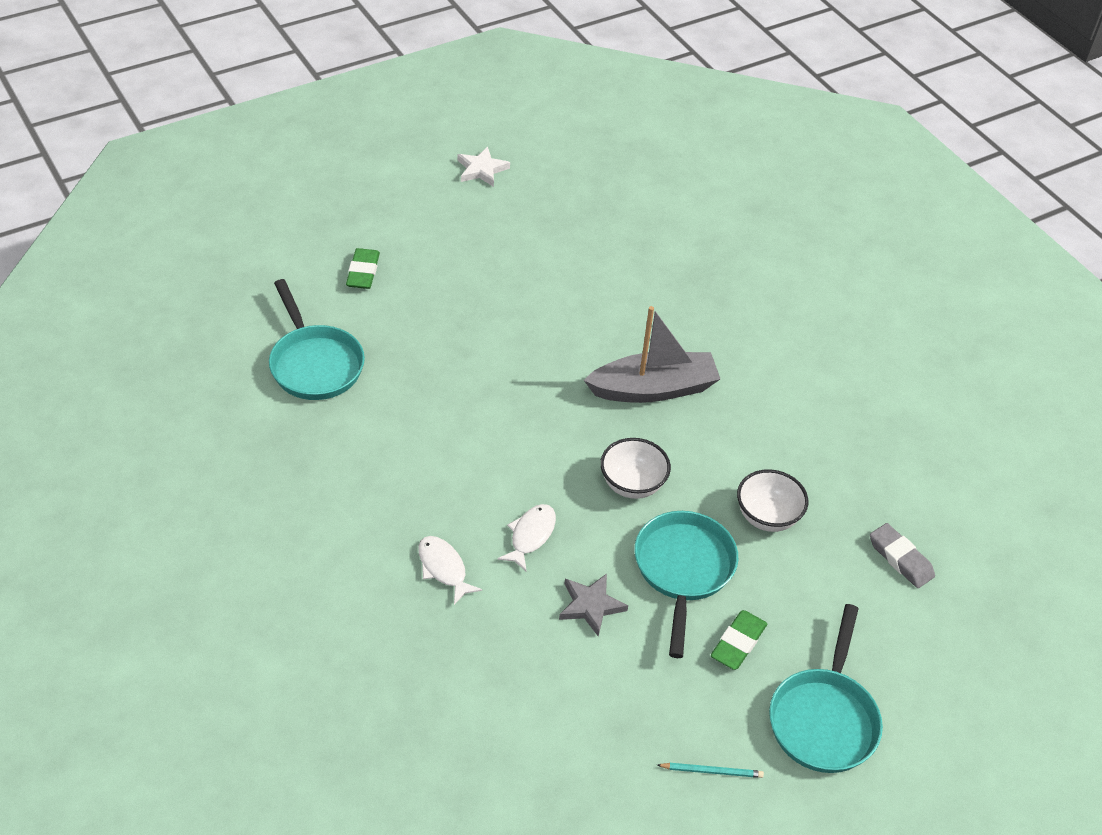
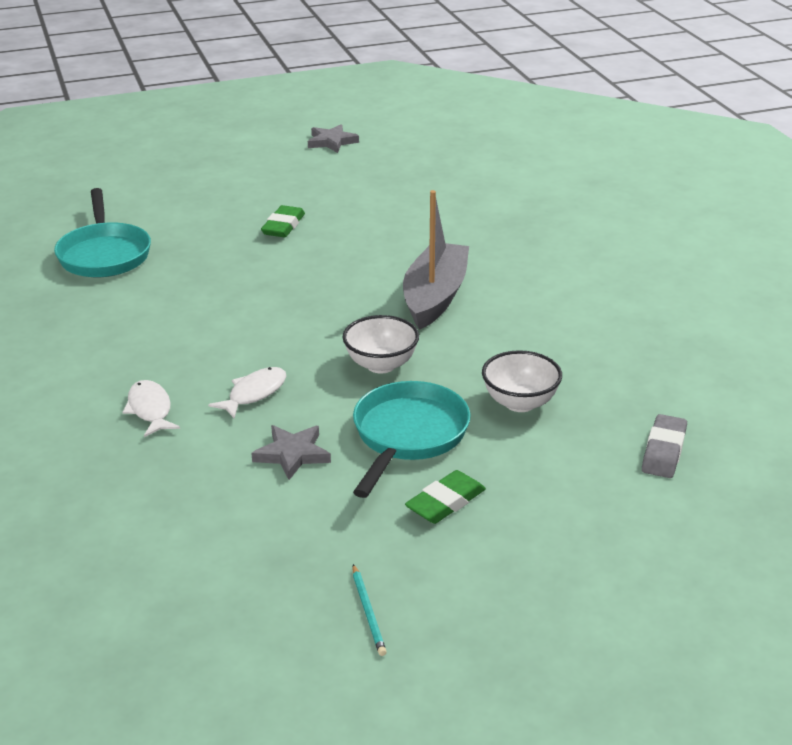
camera: 15 degrees right, 15 degrees down
(363, 272) = (184, 198): green eraser -> green eraser (283, 226)
(481, 170) = (331, 142): white star -> grey star
(653, 389) = (435, 297): grey boat -> grey boat turned 75 degrees counterclockwise
(712, 771) = (368, 612): turquoise pencil -> turquoise pencil turned 60 degrees clockwise
(824, 719) = (523, 580): turquoise pan -> none
(900, 559) = (663, 451): grey eraser -> grey eraser turned 45 degrees clockwise

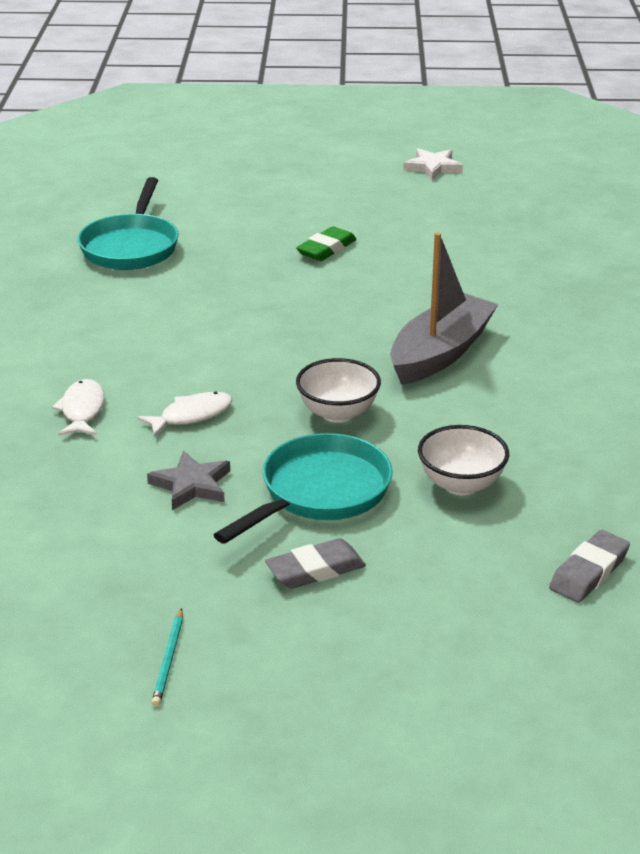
camera: 20 degrees right, 0 degrees up
(331, 142) = (433, 167): grey star -> white star
(445, 502) = (315, 570): green eraser -> grey eraser

